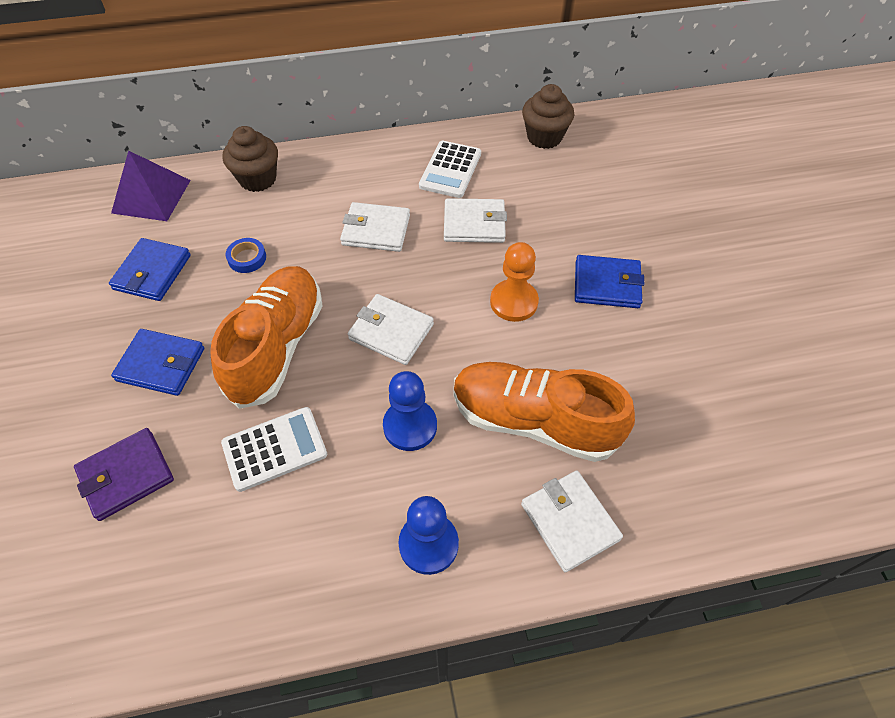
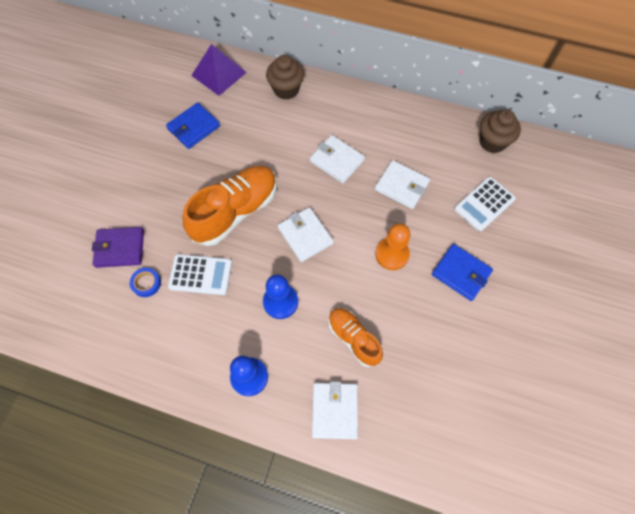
camera: 30 degrees right, 10 degrees up
(161, 364) = (169, 190): blue wallet -> none
(247, 258) = (250, 143): blue tape -> blue tape (146, 283)
(450, 170) = (411, 138): white calculator -> white calculator (484, 204)
(533, 421) = (353, 338): orange shoe -> orange shoe, size x0.59

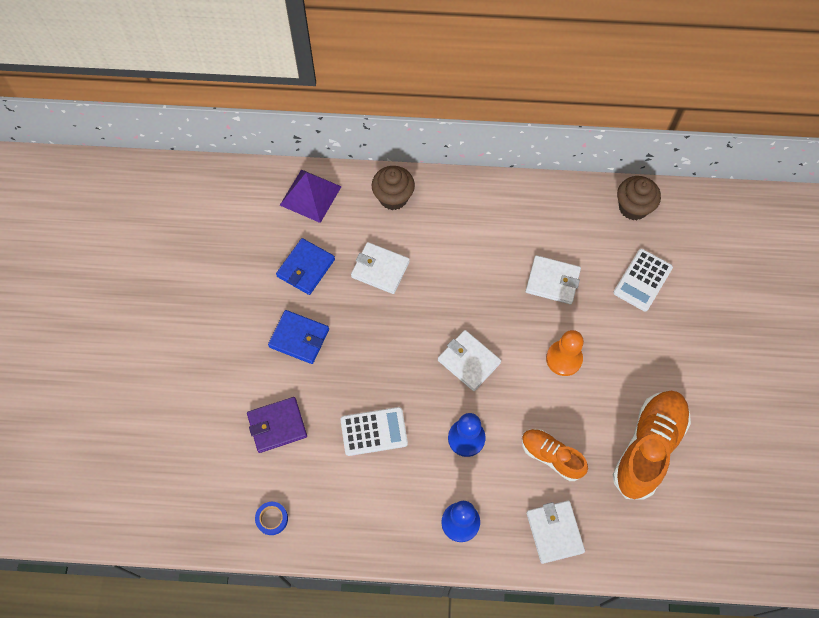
camera: 15 degrees left, 0 degrees up
(146, 283) = (320, 455): blue tape -> blue tape (272, 519)
(236, 211) = (386, 353): orange shoe -> orange shoe (648, 448)
(337, 161) = (475, 269): white wallet -> white wallet (380, 269)
(461, 273) = (638, 361): blue wallet -> blue wallet (299, 338)

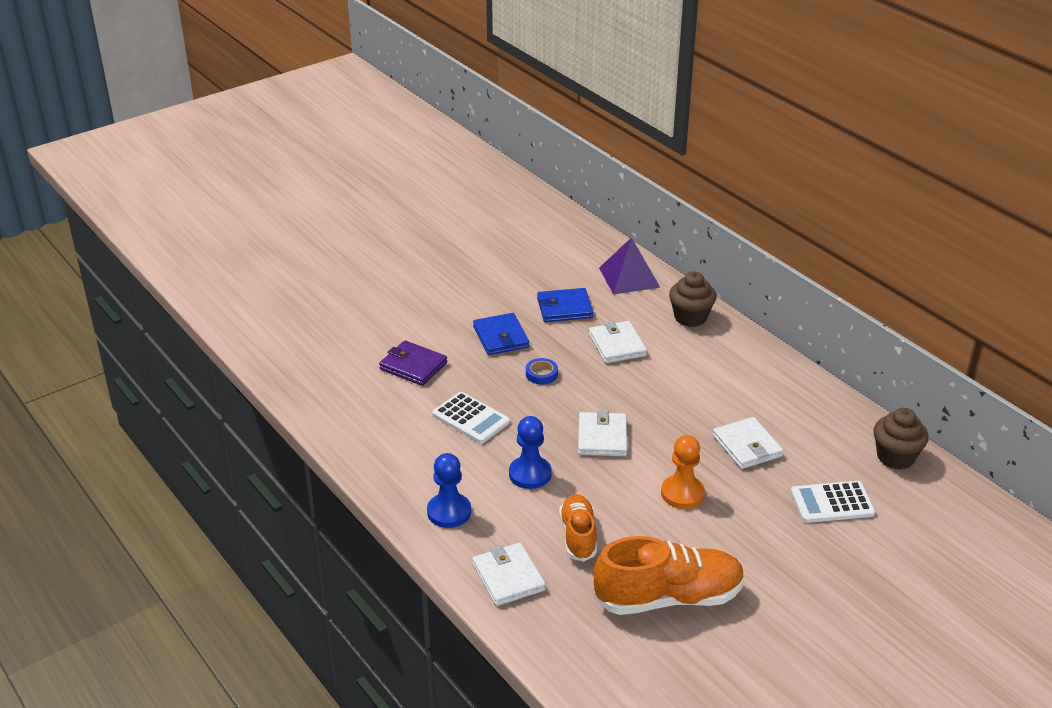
camera: 50 degrees right, 30 degrees down
(272, 519) = (332, 405): blue tape -> blue tape (541, 374)
(554, 532) = (508, 577): white wallet -> white wallet turned 60 degrees counterclockwise

